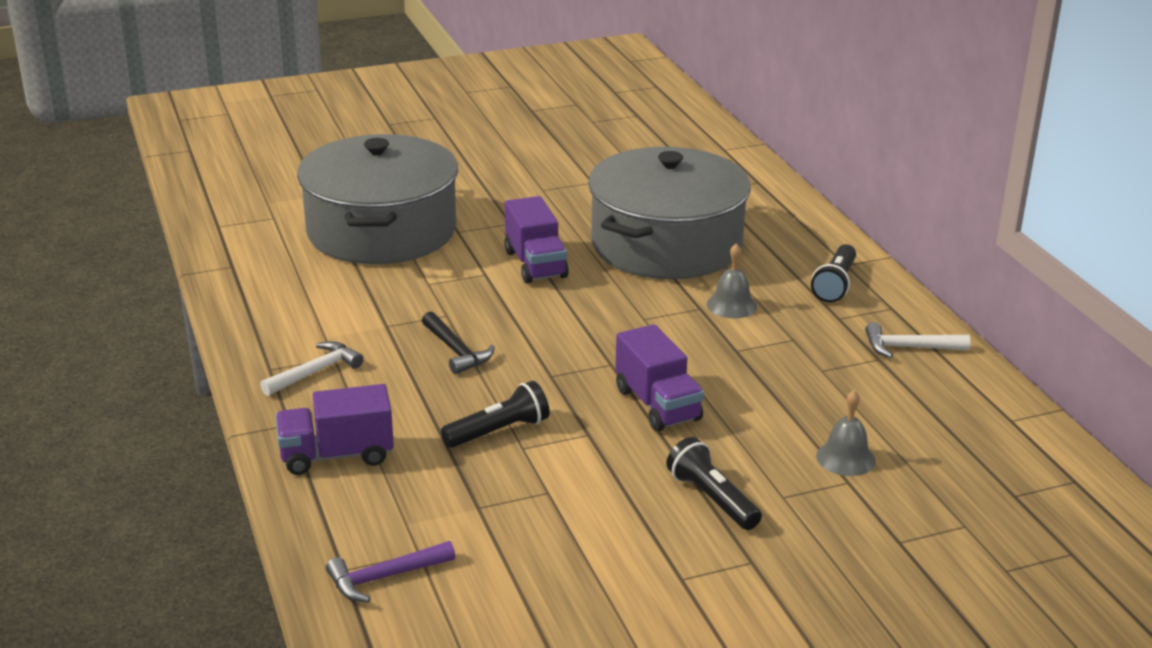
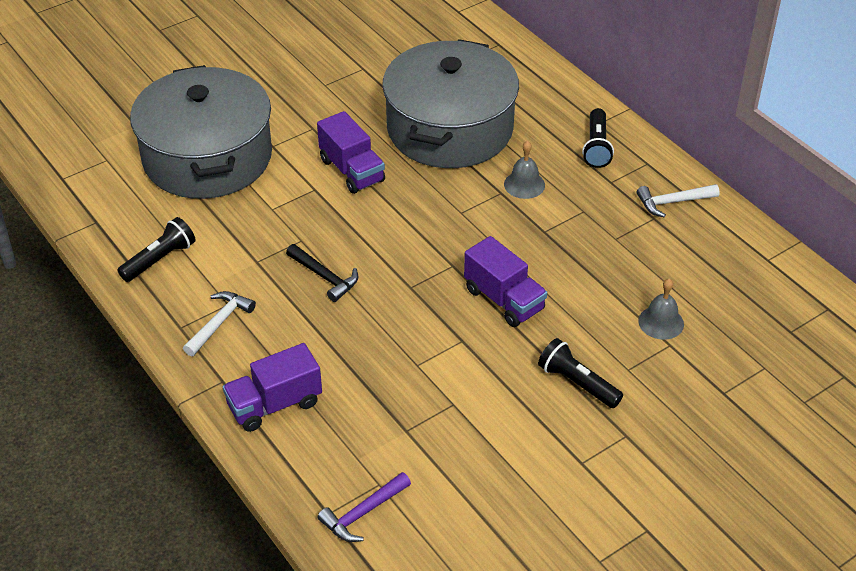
camera: 15 degrees left, 15 degrees up
(499, 431) = (392, 352): black flashlight -> black flashlight (160, 259)

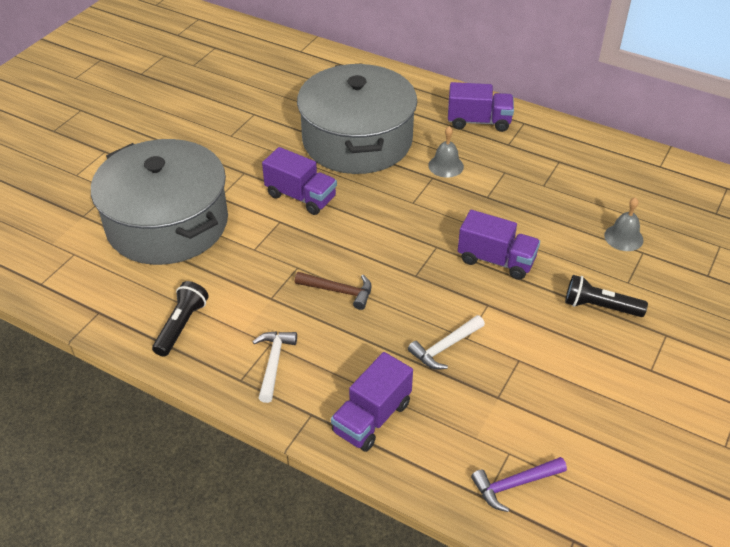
camera: 25 degrees left, 0 degrees up
(324, 277) = (338, 291): black hammer -> brown hammer
(363, 513) = (514, 484): purple hammer -> purple hammer turned 45 degrees clockwise
(596, 147) = (478, 121): black flashlight -> purple truck
(673, 202) = (564, 145): white hammer -> white hammer (445, 347)

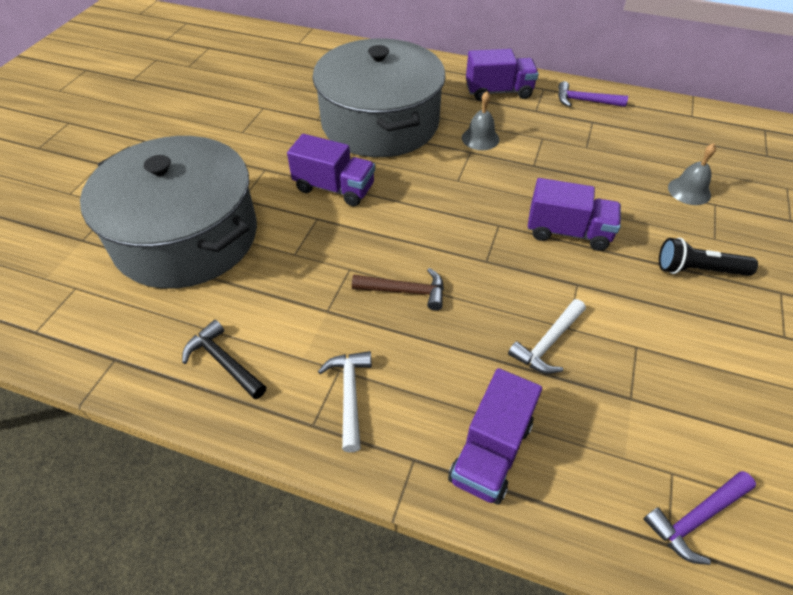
camera: 10 degrees left, 5 degrees up
(181, 326) = (224, 362): black flashlight -> black hammer
(559, 140) = (585, 101): none -> purple hammer

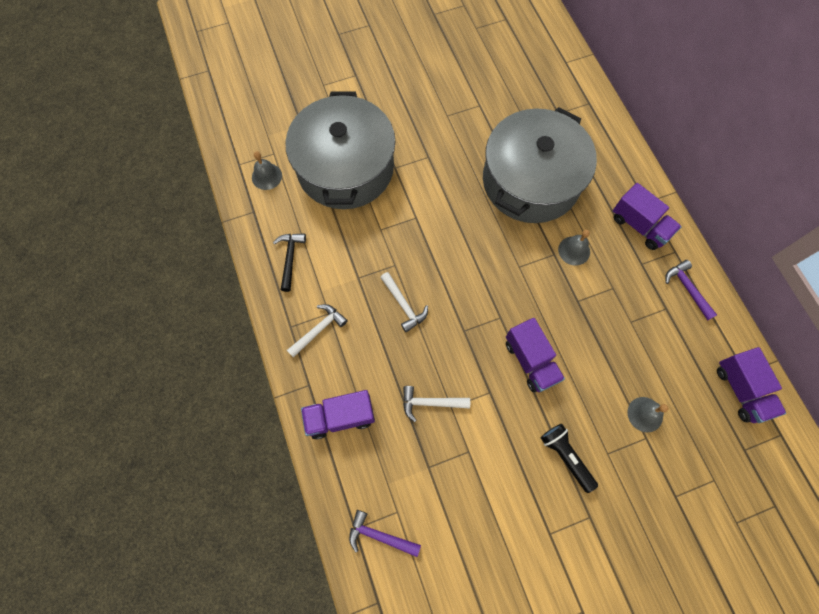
camera: 50 degrees right, 20 degrees up
(92, 314) = (266, 176): none -> grey bell
(334, 188) = (447, 206): purple truck -> purple truck (741, 390)
(405, 291) = (403, 305): brown hammer -> white hammer

